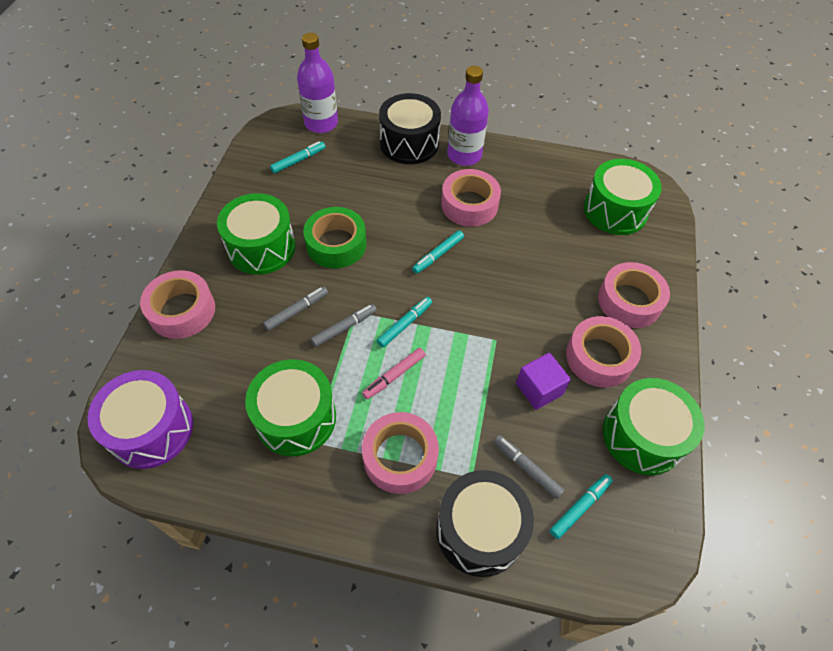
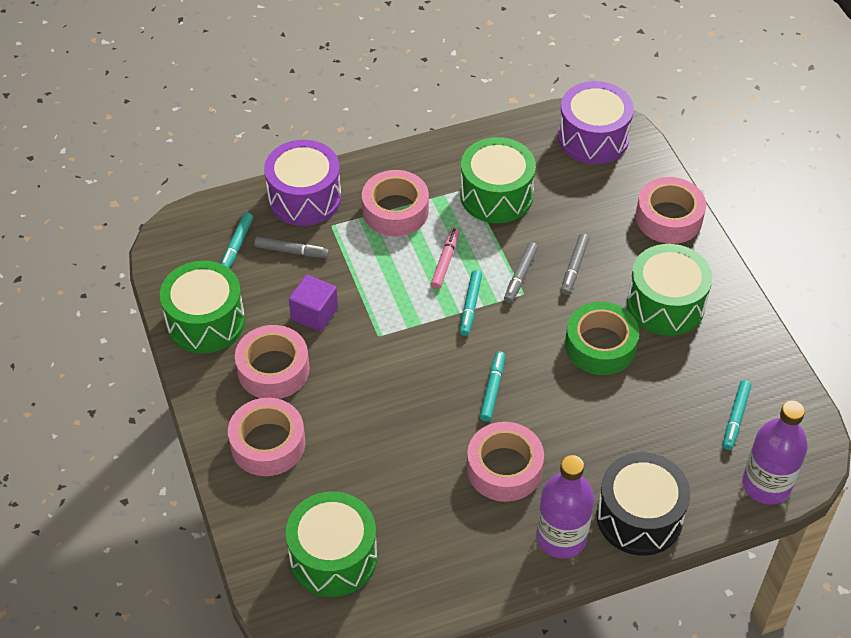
camera: 150 degrees right, 5 degrees down
(480, 530) = (304, 198): black drum -> purple drum

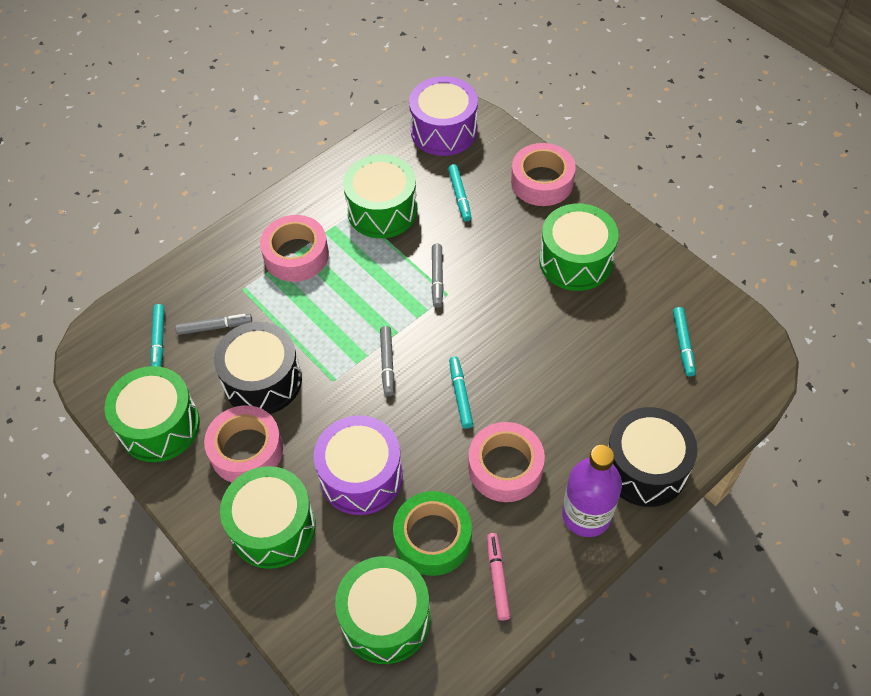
camera: 20 degrees left, 5 degrees up
(268, 444) = (273, 527): pink tape -> green drum
(304, 198) = (205, 271): purple drum -> purple drum (361, 476)
(314, 314) = (263, 380): purple cube -> black drum
(445, 261) = (363, 288): pink marker -> pink marker (497, 578)
(470, 306) = (405, 322): turquoise marker -> turquoise marker (460, 196)
(574, 267) = (481, 254): grey marker -> grey marker (387, 363)
(600, 345) = (537, 319): green tape -> green tape (433, 538)
(766, 485) = (737, 396): purple bottle -> none

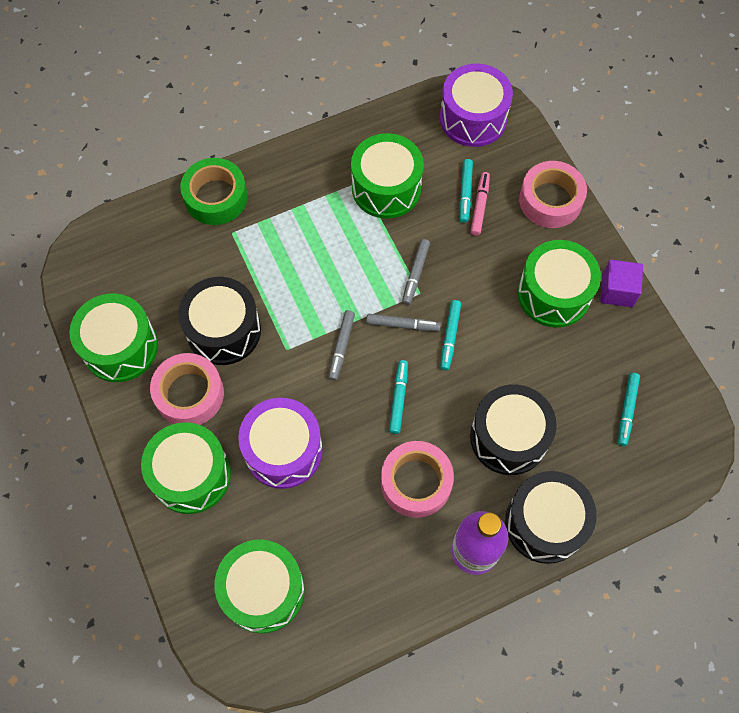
camera: 15 degrees right, 10 degrees up
(159, 340) = (143, 263): turquoise marker -> turquoise marker (450, 337)
(215, 327) = (196, 264): grey marker -> grey marker (403, 325)
(296, 255) = (291, 212): pink tape -> none
(433, 538) = (328, 529): green tape -> green tape (216, 197)
(497, 578) = (373, 585): pink marker -> pink marker (479, 206)
(580, 400) = (508, 437): none -> black drum
(633, 242) = (617, 291): none -> purple cube

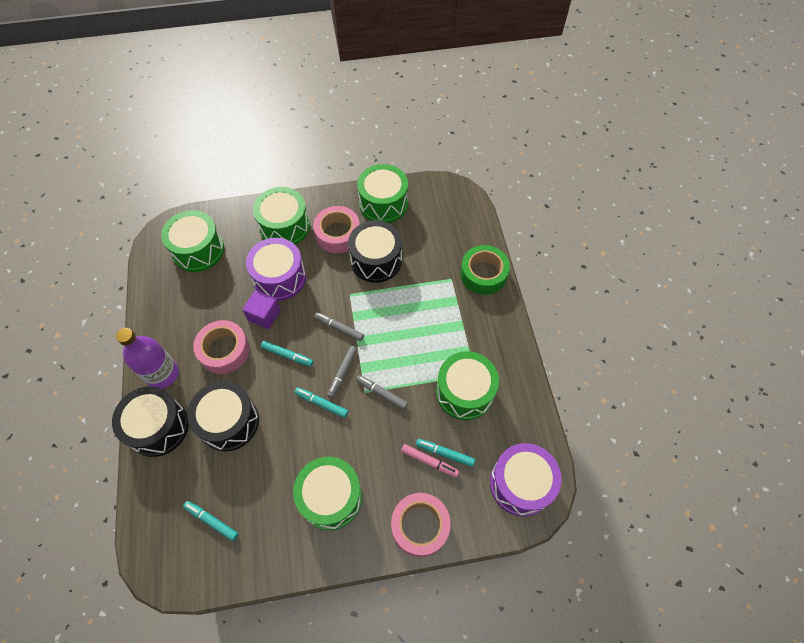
camera: 105 degrees right, 5 degrees down
(617, 291) = (316, 554): purple cube -> purple cube (264, 315)

